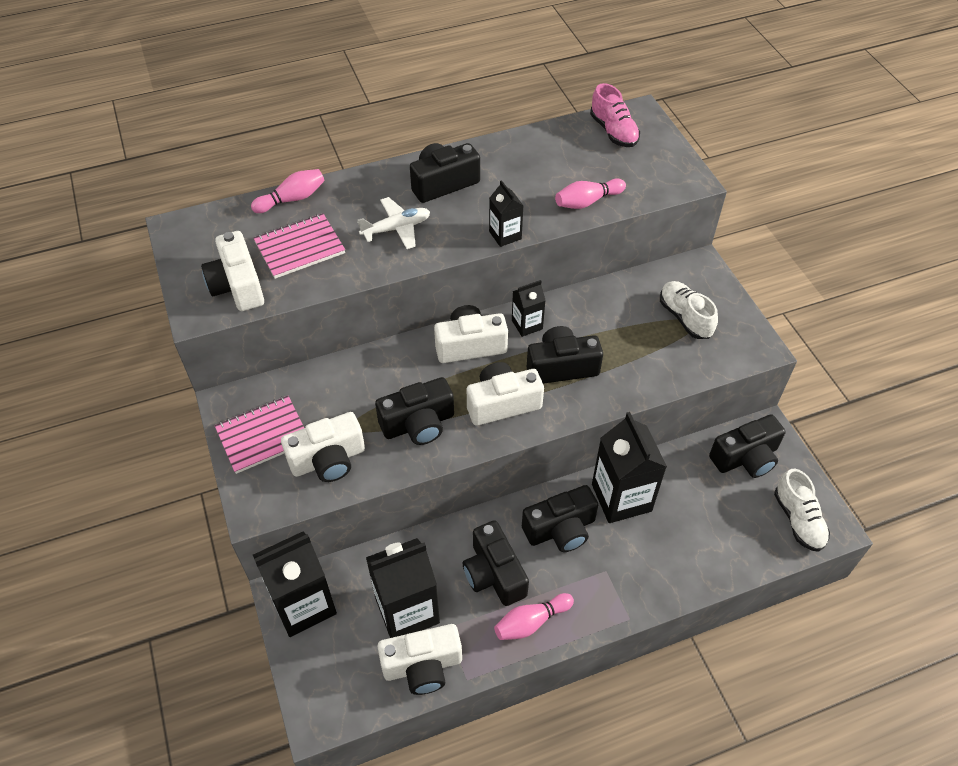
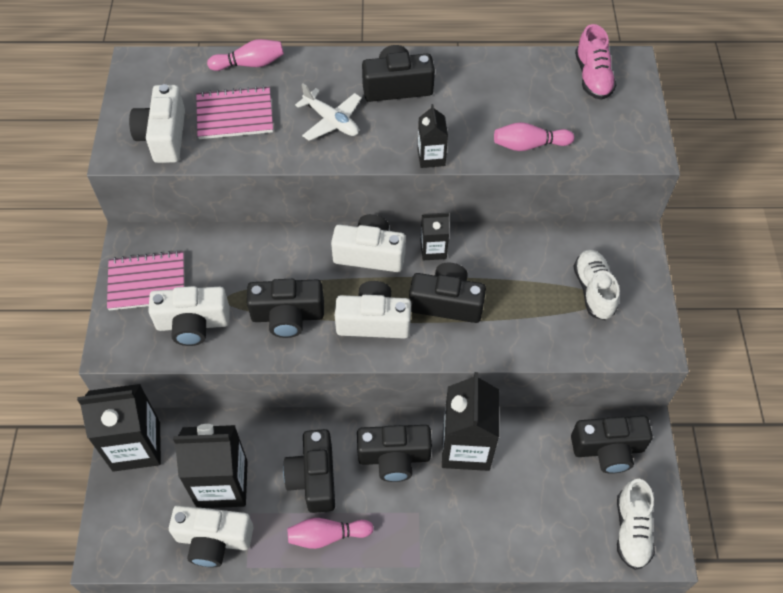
camera: 20 degrees right, 5 degrees up
(396, 228) = (331, 121): white plane -> white plane turned 45 degrees clockwise

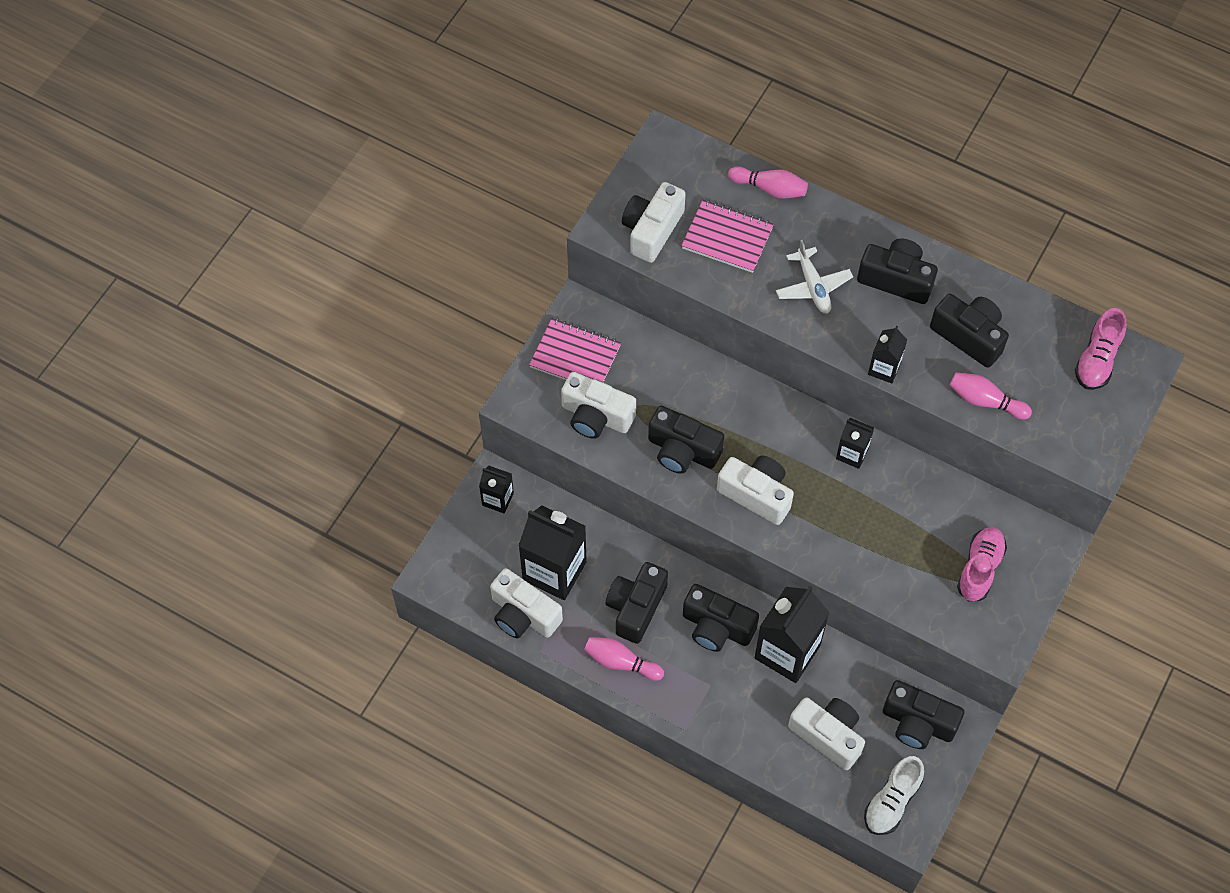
camera: 30 degrees right, 5 degrees up
(136, 446) = (497, 499): black carton -> black carton, size x0.52
(369, 254) = (790, 428): white camera -> white camera (828, 735)
(446, 303) = (833, 510): black camera -> black camera (969, 336)
(593, 290) = (979, 569): white shoe -> pink shoe

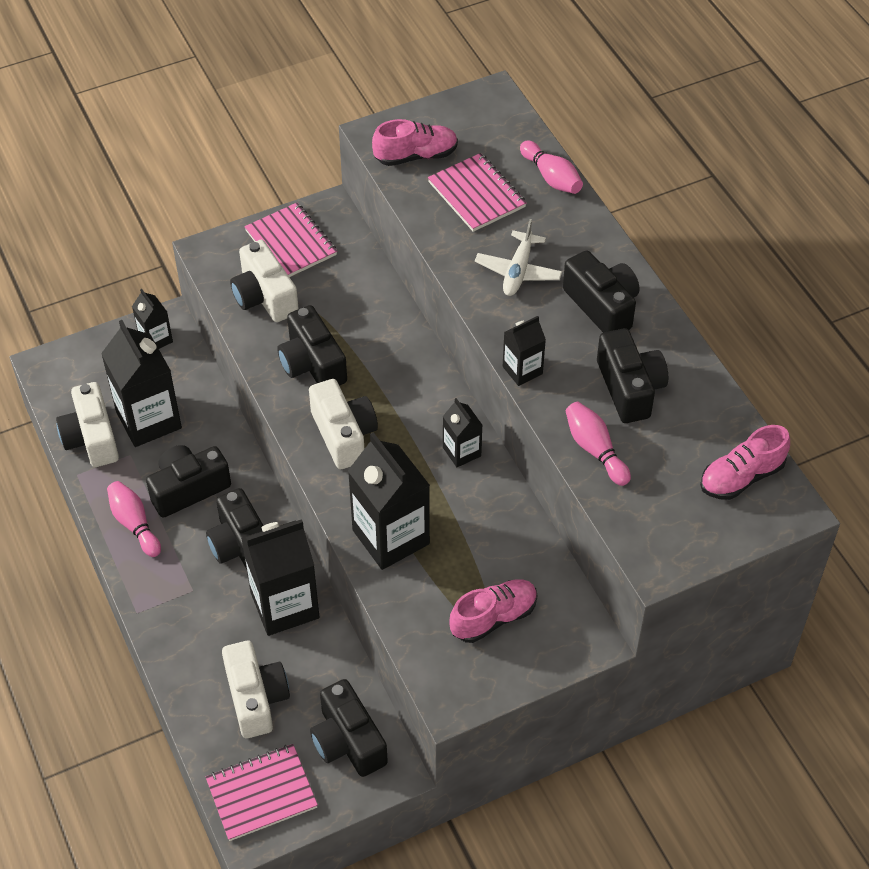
camera: 35 degrees right, 10 degrees down
(652, 230) = (415, 156): white camera -> pink shoe
(859, 554) = (391, 537): none -> black carton
(892, 801) = (261, 793): white shoe -> pink notebook

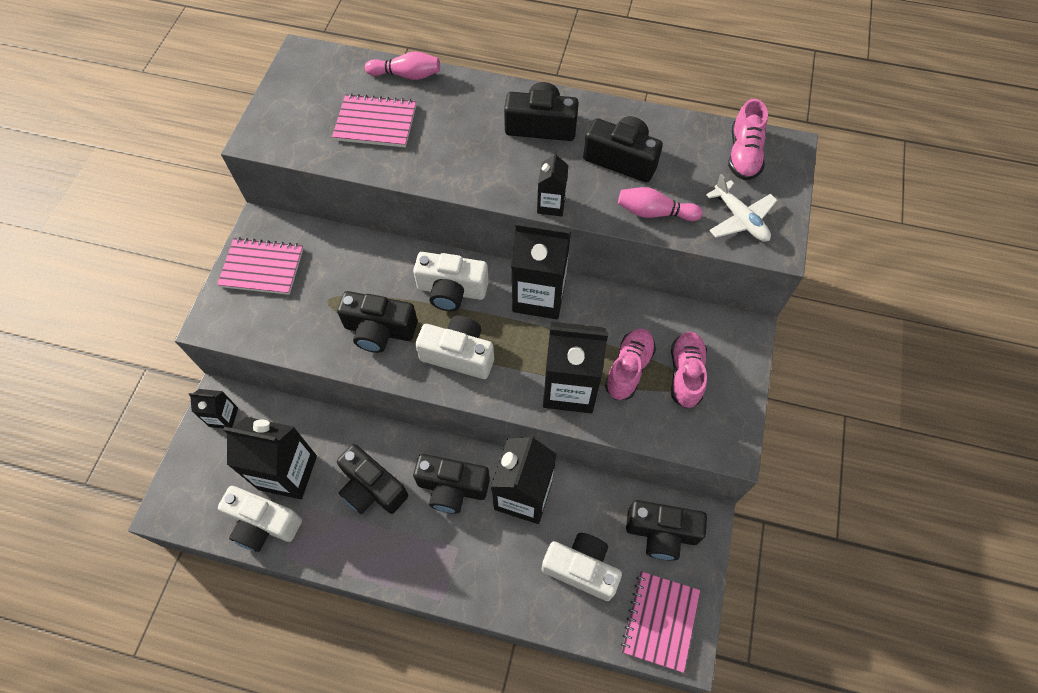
camera: 50 degrees left, 10 degrees up
(134, 524) = (367, 547): pink bowling pin -> none
(188, 489) = (372, 488): black camera -> black camera turned 60 degrees counterclockwise
(264, 297) = (290, 317): white camera -> white camera (451, 290)
(415, 156) = (302, 131): pink shoe -> pink shoe (628, 369)
(461, 452) = (539, 296): black carton -> black carton, size x1.91
(518, 271) = (465, 147): white plane -> white plane (740, 219)

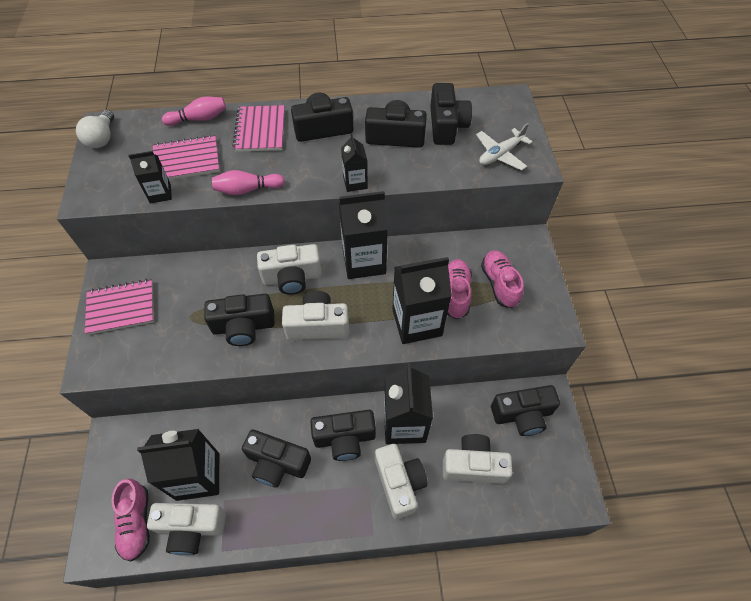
camera: 20 degrees left, 5 degrees down
(223, 417) = (122, 449): black carton -> black carton (160, 194)
(296, 71) = (102, 138): none -> white light bulb
(492, 557) = (399, 483): none -> white camera
(654, 213) = (436, 167): pink bowling pin -> pink bowling pin (247, 189)
(660, 621) = (550, 483): pink notebook -> pink notebook (260, 130)
(689, 163) = (446, 126): none -> black camera
(740, 219) = (500, 154): white plane -> white plane turned 105 degrees clockwise
(743, 154) = (482, 110): pink shoe -> pink shoe (136, 522)

